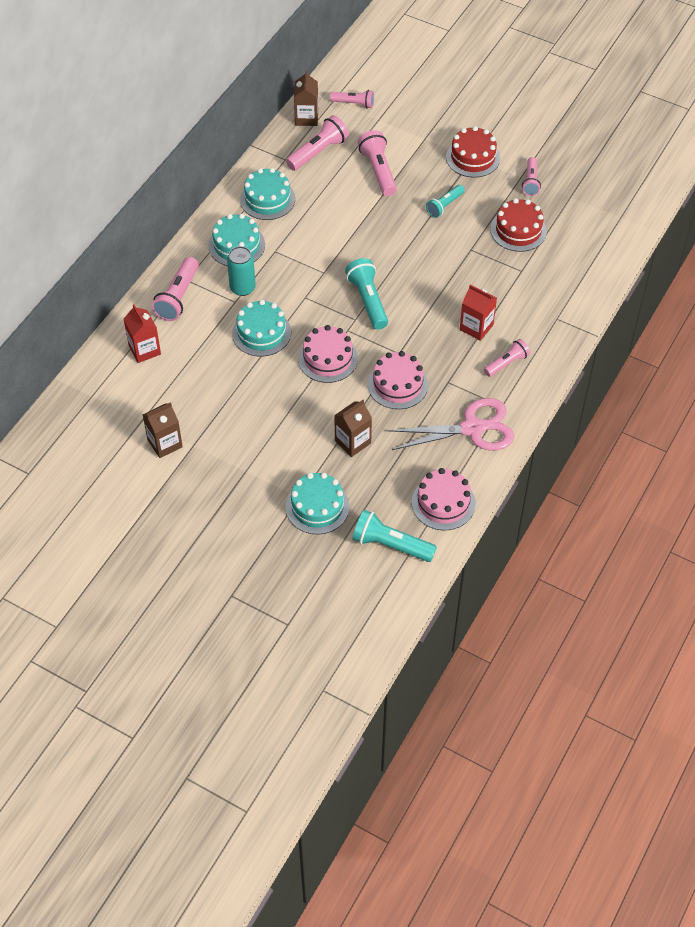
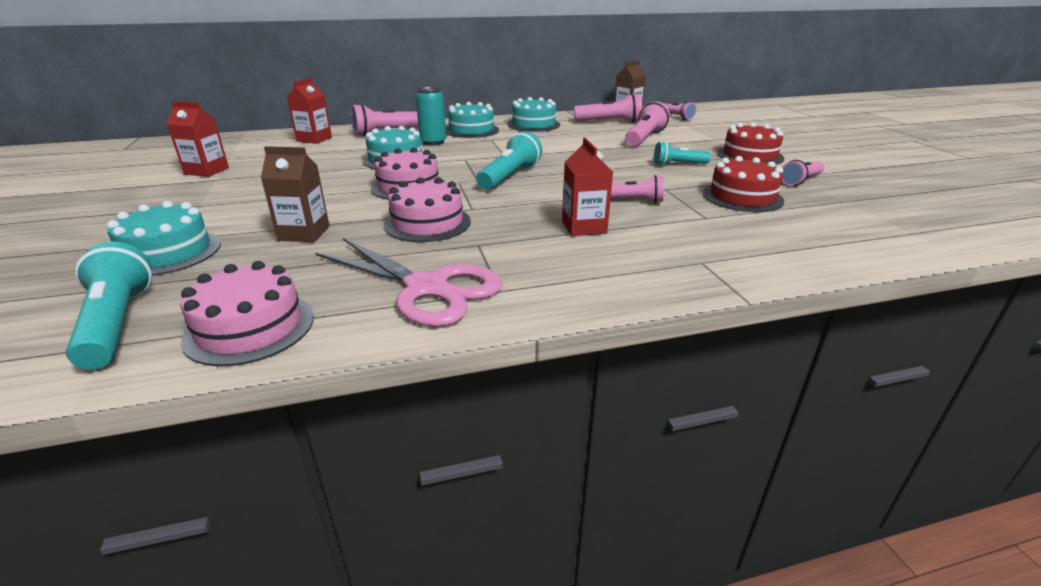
camera: 45 degrees right, 25 degrees down
(165, 443) = (207, 171): brown carton -> red carton
(507, 363) = (572, 263): pink flashlight -> pink flashlight (632, 200)

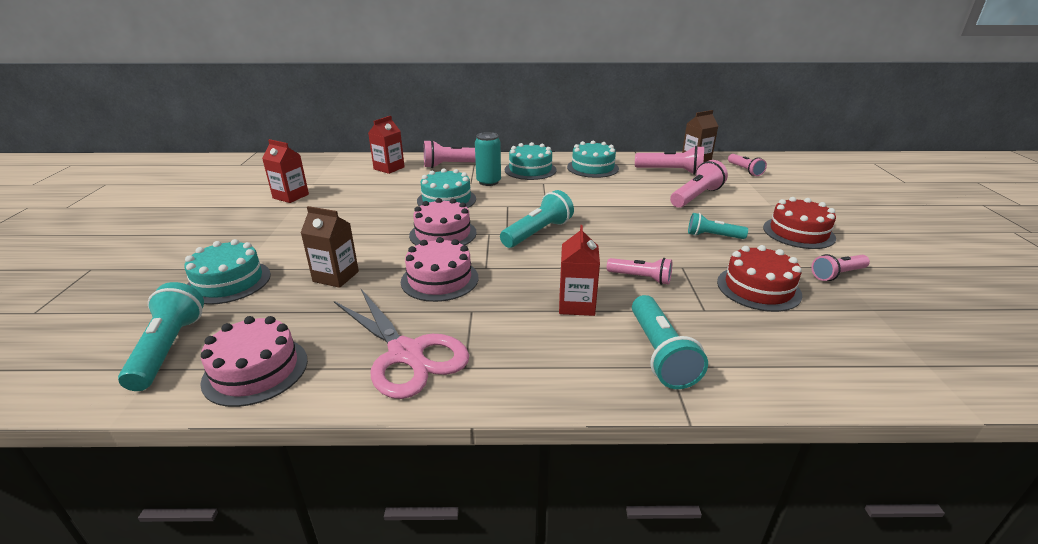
camera: 15 degrees right, 0 degrees up
(688, 254) = (660, 354): none -> turquoise flashlight

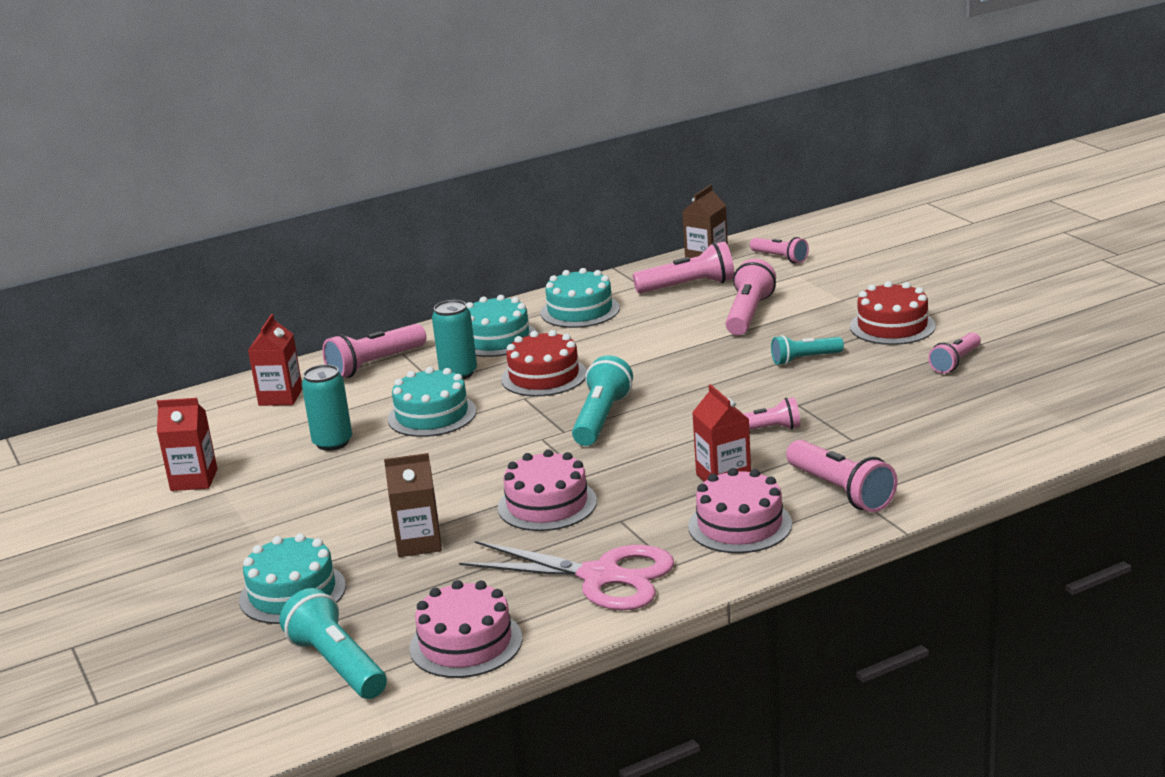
camera: 25 degrees left, 5 degrees down
(379, 198) = (332, 442): none -> turquoise can
(443, 234) = (485, 457): pink cake -> pink cake (740, 525)
(660, 354) = (841, 491): turquoise flashlight -> pink flashlight
(758, 288) = (889, 401): red cake -> red cake (544, 376)

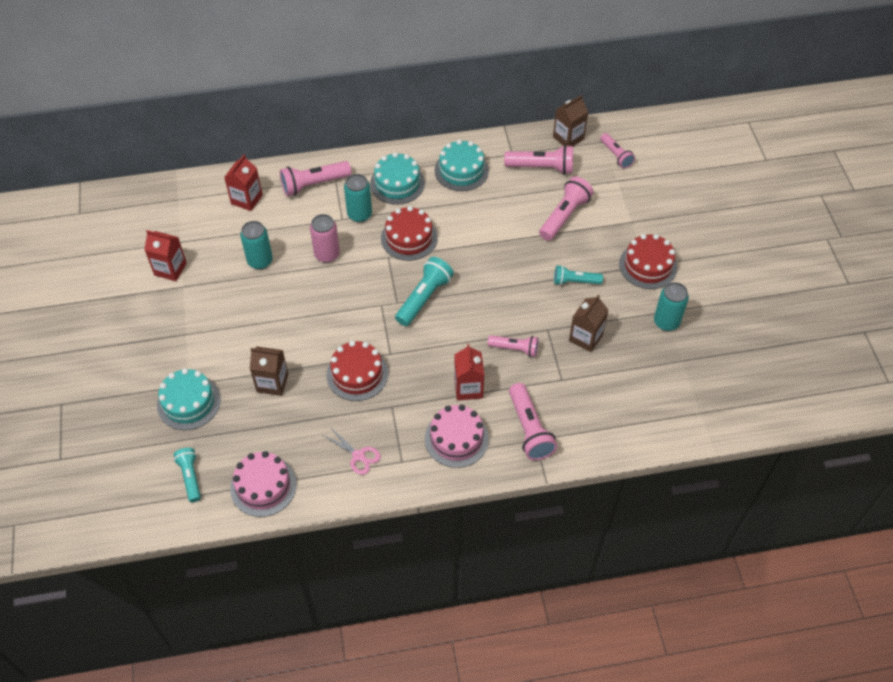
camera: 15 degrees right, 30 degrees up
(337, 665) = (190, 477): turquoise flashlight -> turquoise flashlight, size x0.65
(432, 415) = (327, 254): turquoise cake -> pink can
(547, 504) = (357, 374): pink cake -> red cake
(600, 577) = (358, 456): pink scissors -> pink scissors, size x0.49
(857, 399) = (585, 337): none -> brown carton
(955, 362) = (666, 322): pink flashlight -> turquoise can

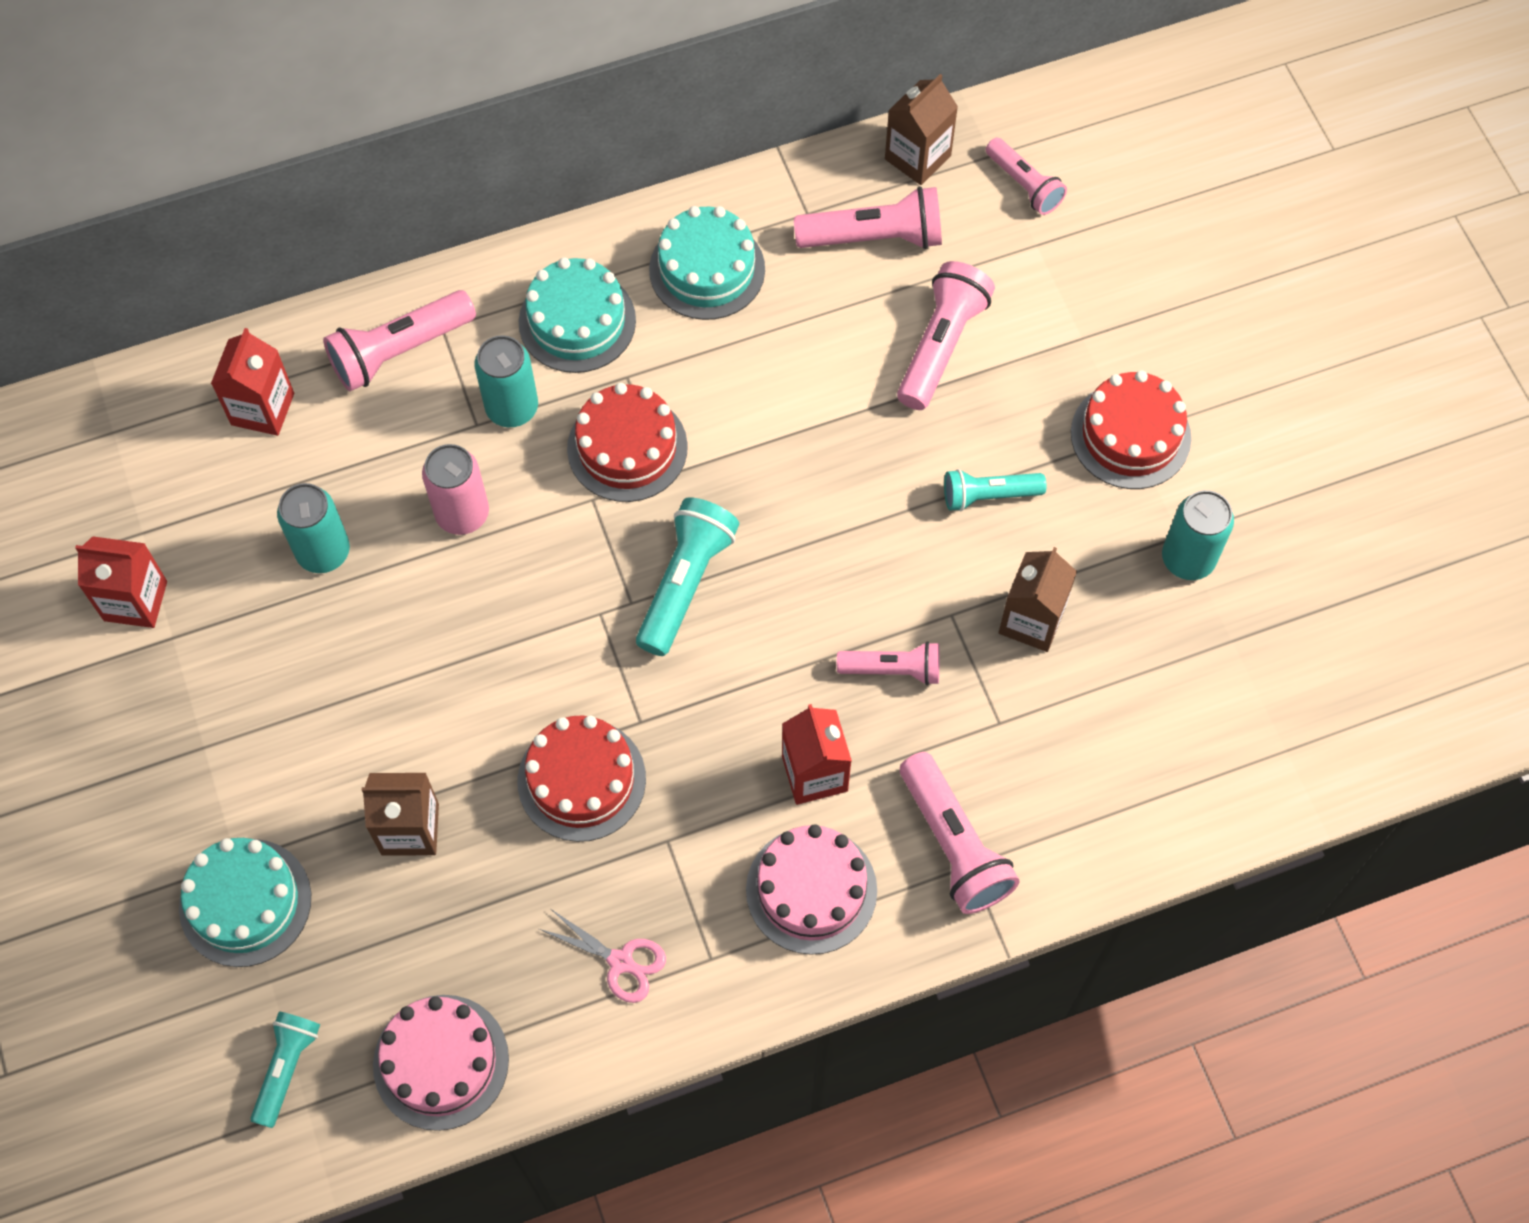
camera: 10 degrees left, 10 degrees up
(190, 477) = (286, 1068): turquoise flashlight -> turquoise flashlight turned 45 degrees clockwise

